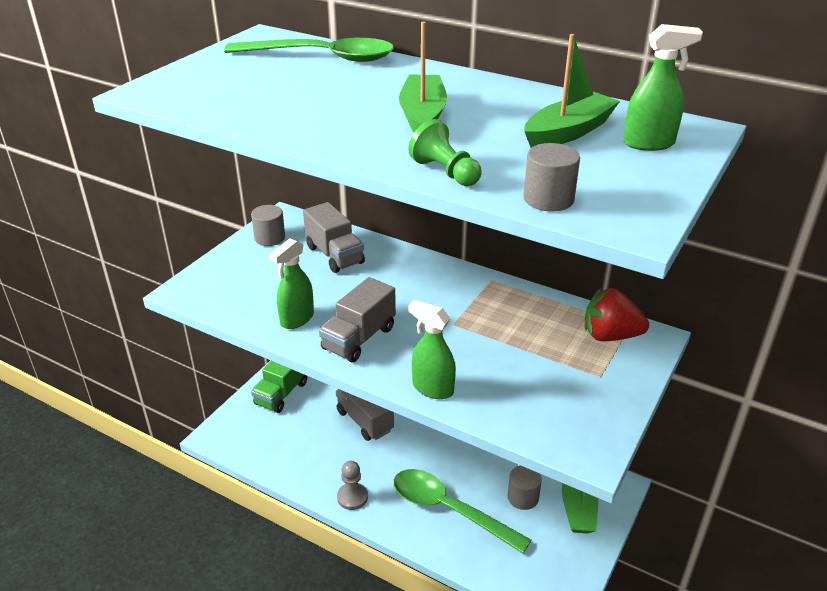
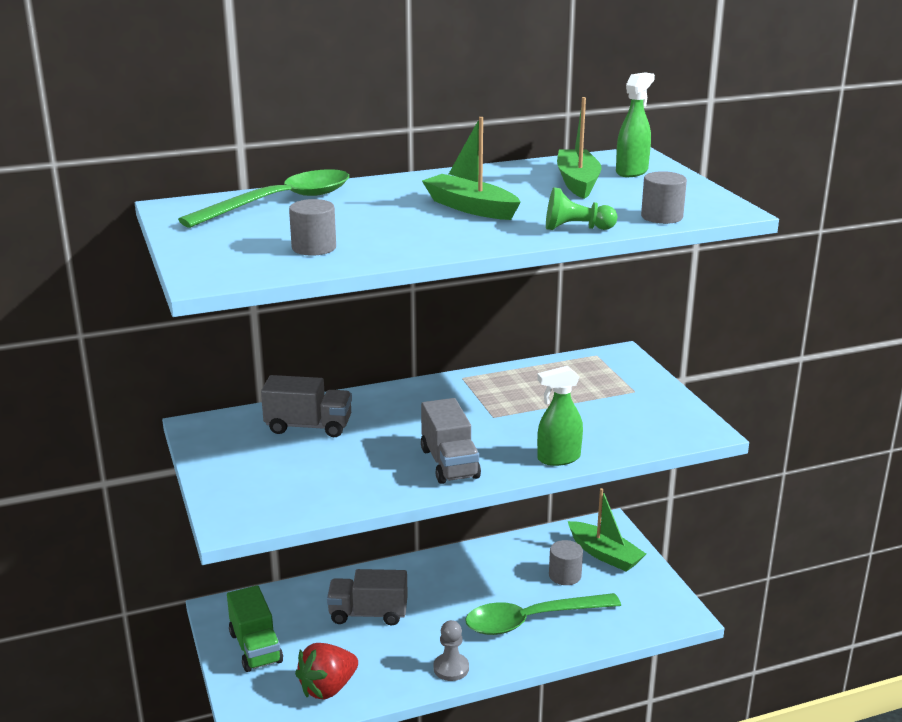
camera: 50 degrees left, 10 degrees down
(270, 238) = (221, 446): grey cylinder -> grey cylinder (314, 247)
(297, 319) = (376, 481): green spray bottle -> none
(610, 336) = (597, 367): red strawberry -> red strawberry (328, 688)

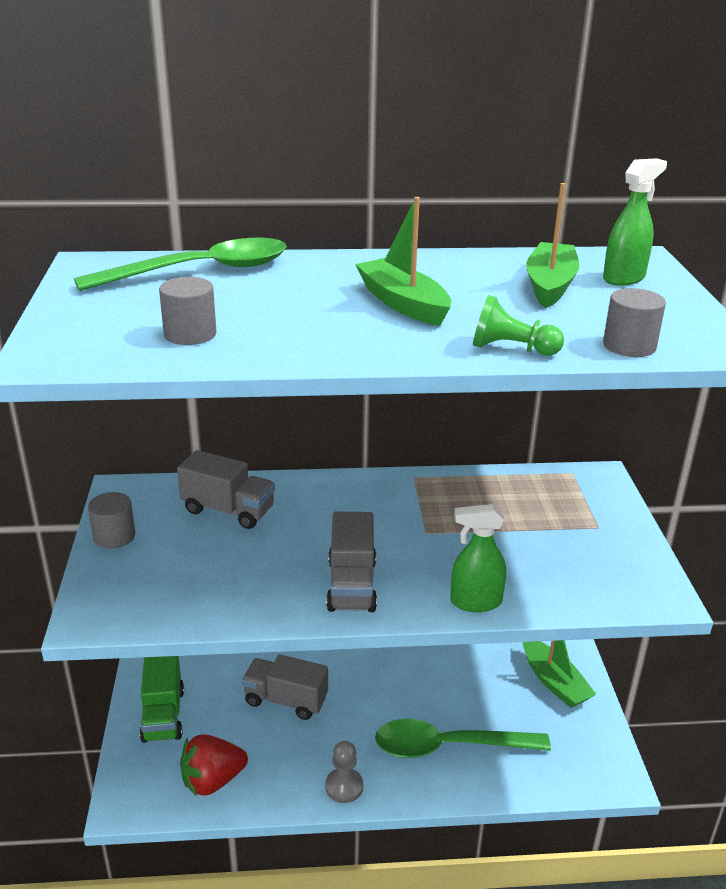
camera: 15 degrees right, 5 degrees up
(565, 575) = (502, 698): grey cylinder -> grey cylinder (114, 536)

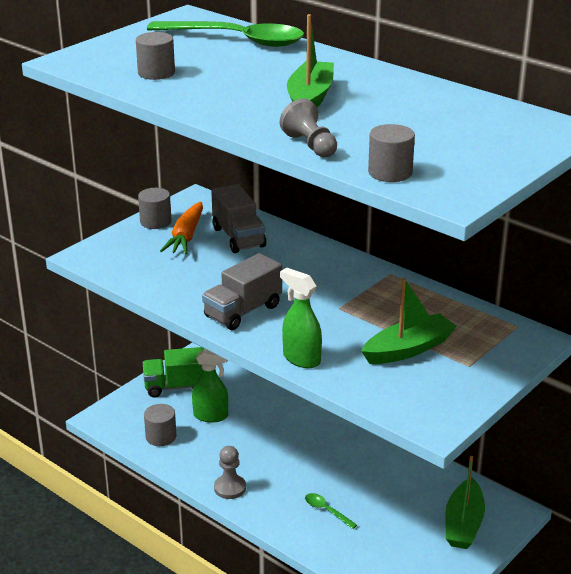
camera: 45 degrees right, 0 degrees up
(163, 715) = (177, 387): green truck -> green truck turned 45 degrees clockwise
(173, 536) = (186, 237): none -> orange carrot
(212, 781) = (161, 437): red strawberry -> grey cylinder
(285, 700) = (258, 421): grey truck -> none
(448, 746) = (326, 511): green spoon -> green spoon, size x0.40
(511, 349) = (310, 145): green pawn -> grey pawn
(550, 285) = (437, 121): green boat -> green boat (408, 349)
(624, 278) = (507, 136): green spray bottle -> green spray bottle (211, 416)

